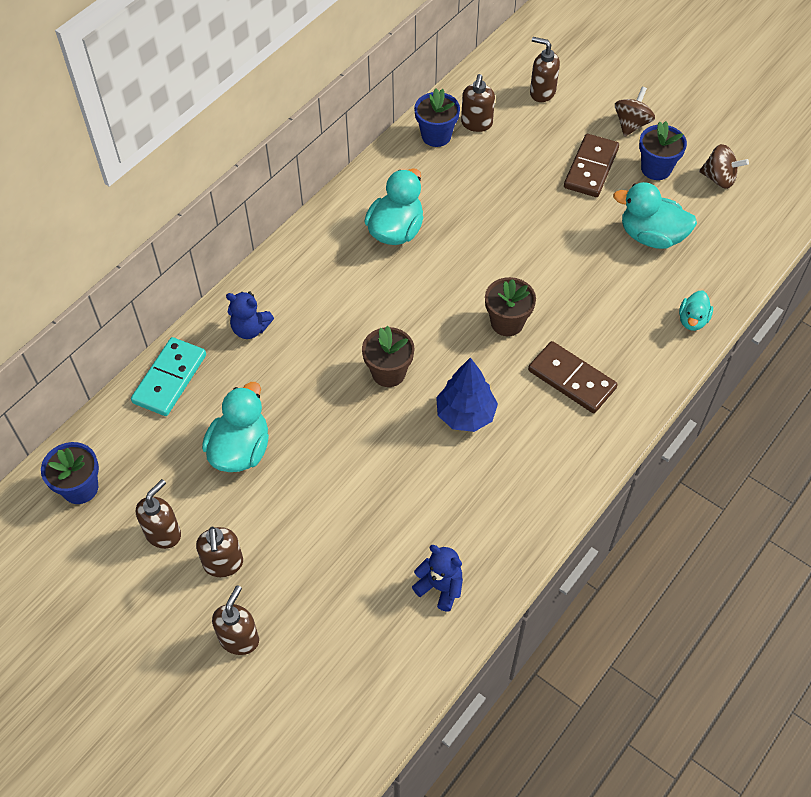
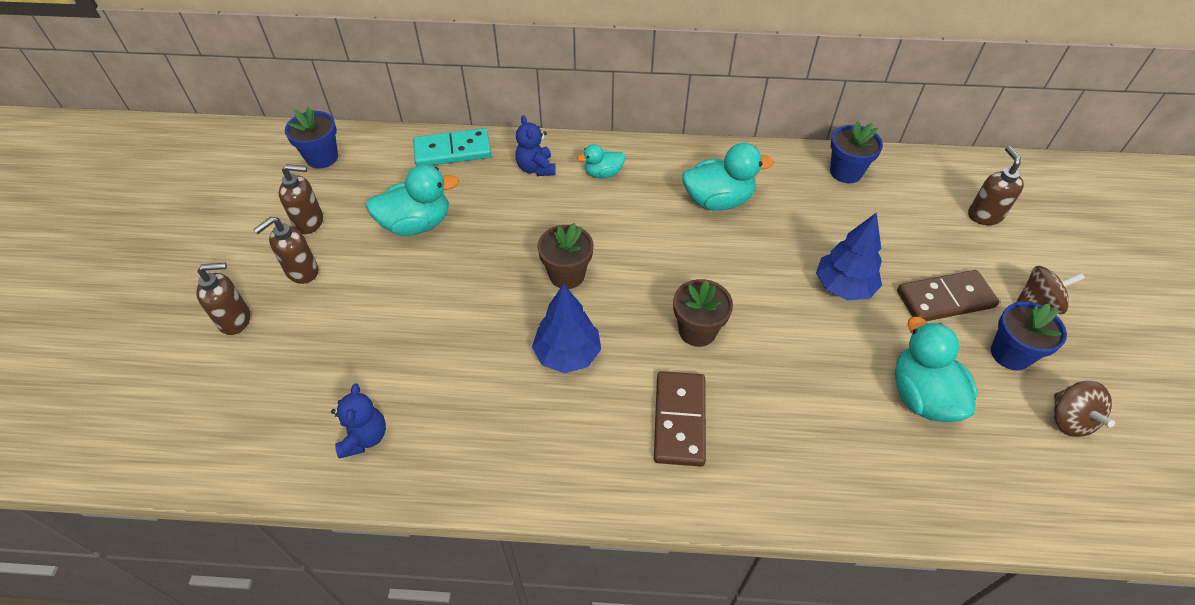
camera: 55 degrees right, 5 degrees down
(476, 124) = (891, 190): brown soap dispenser -> none
(537, 214) = (843, 287): none -> blue tree
(692, 320) = (857, 496): turquoise duck -> turquoise duck (603, 173)

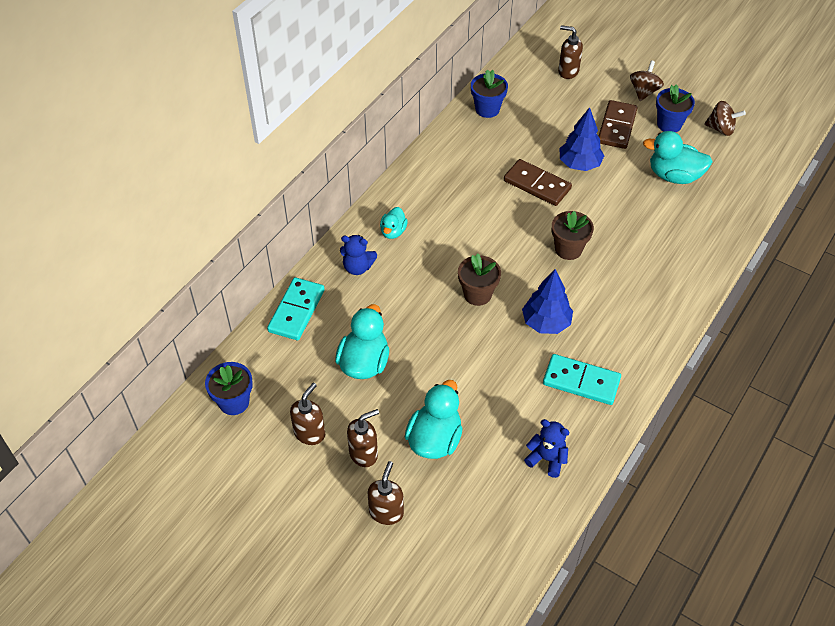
camera: 60 degrees left, 0 degrees up
(302, 272) = (364, 454): brown soap dispenser -> brown soap dispenser turned 105 degrees counterclockwise
(499, 427) = (581, 381): none -> turquoise domino
(680, 420) = (628, 289): brown domino -> brown domino (537, 185)
(718, 200) = (466, 184): turquoise duck -> turquoise duck (434, 439)

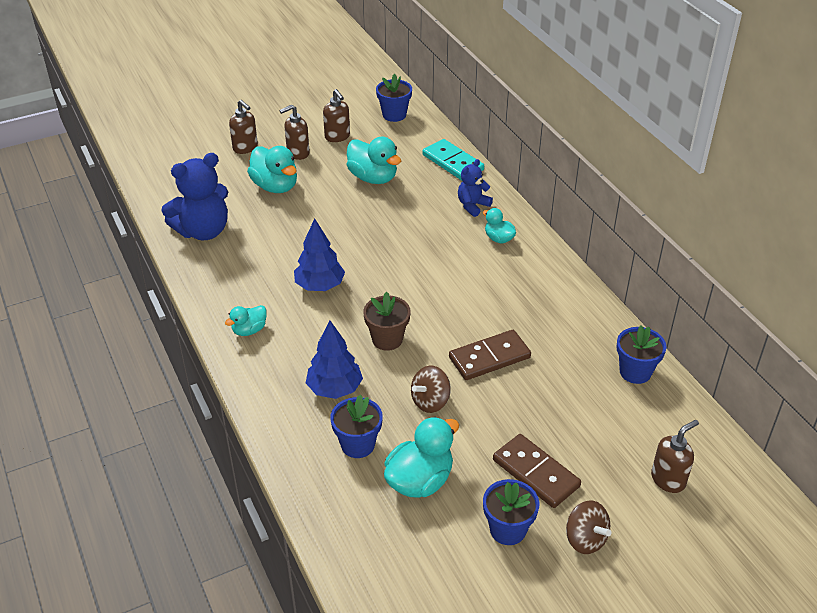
camera: 120 degrees right, 10 degrees down
(364, 454) = (297, 153): brown soap dispenser -> brown soap dispenser turned 60 degrees clockwise
(477, 294) = (386, 259): brown flower pot -> none
(547, 459) = (203, 231): blue teddy bear -> blue teddy bear, size x1.83
(579, 164) = (496, 406): blue tree -> blue tree (335, 389)
(581, 381) = (245, 279): turquoise domino -> none
(634, 342) = (249, 330): none -> turquoise duck
(676, 219) = (358, 444): none -> blue flower pot
(721, 129) = (464, 582): brown spinning top -> brown spinning top (430, 401)

